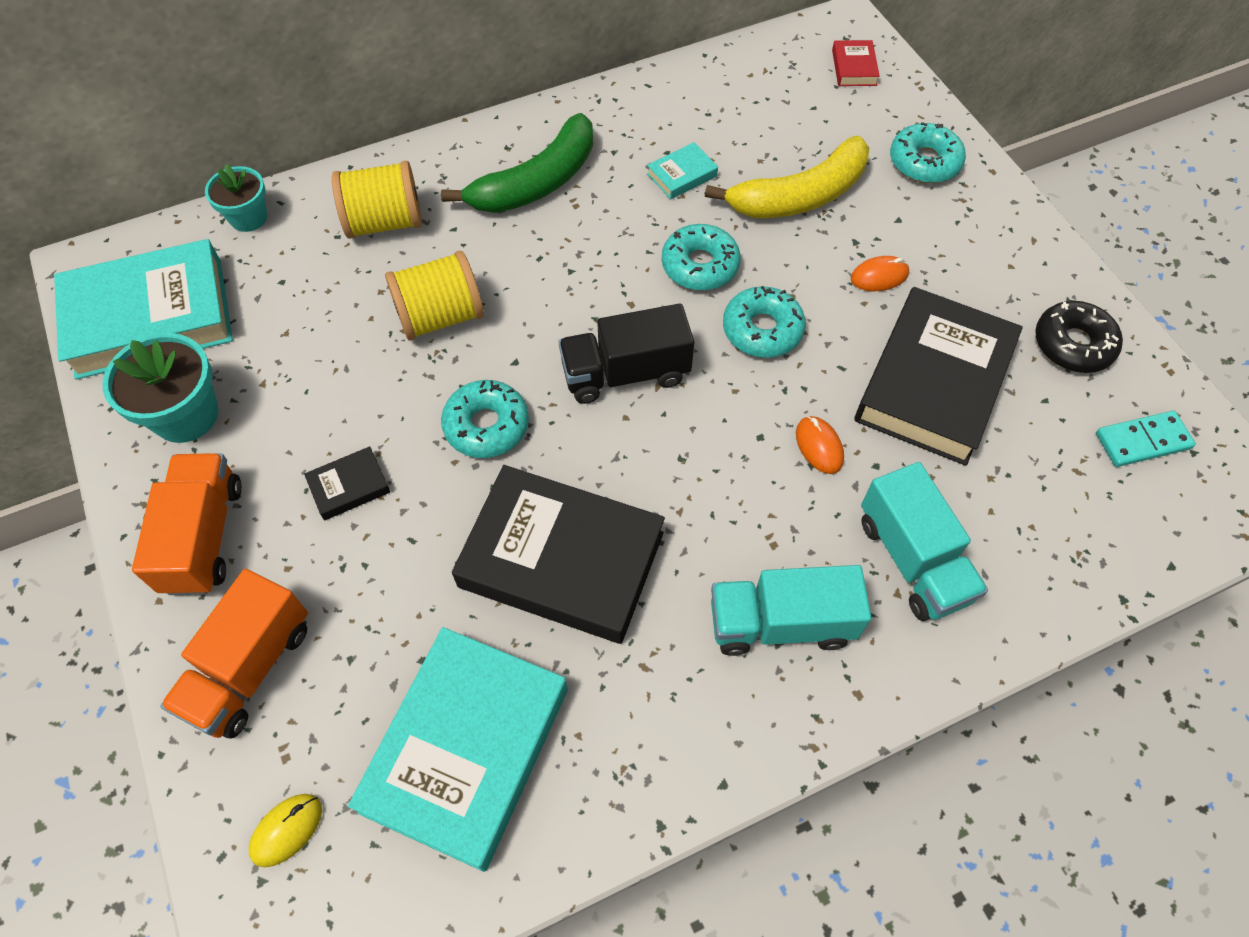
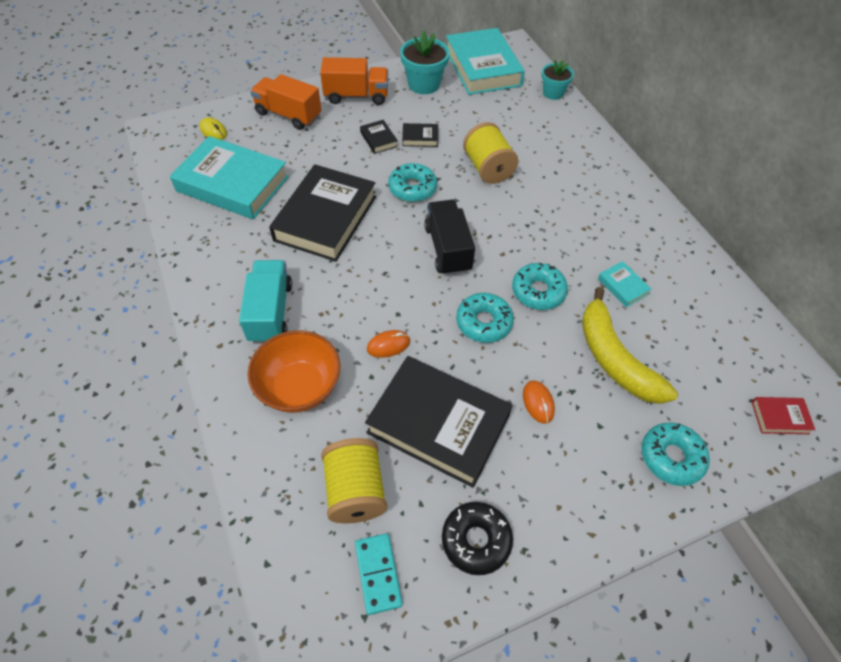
camera: 90 degrees right, 5 degrees down
(351, 417) = (420, 138): none -> black book
(384, 222) = (556, 143): yellow spool -> yellow spool (355, 490)
(536, 182) = (601, 209): green banana -> none
(912, 559) = (299, 387): turquoise truck -> orange bowl

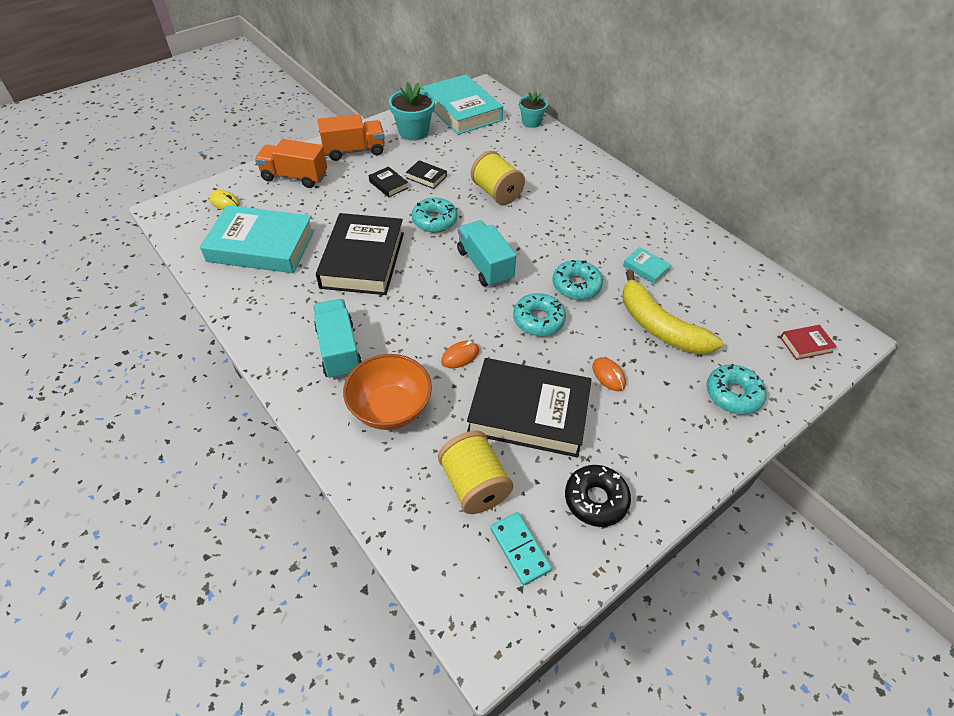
camera: 15 degrees left, 5 degrees down
(420, 138) = (426, 177): black book -> black book turned 45 degrees clockwise
(448, 249) = (485, 265): black truck -> turquoise truck

